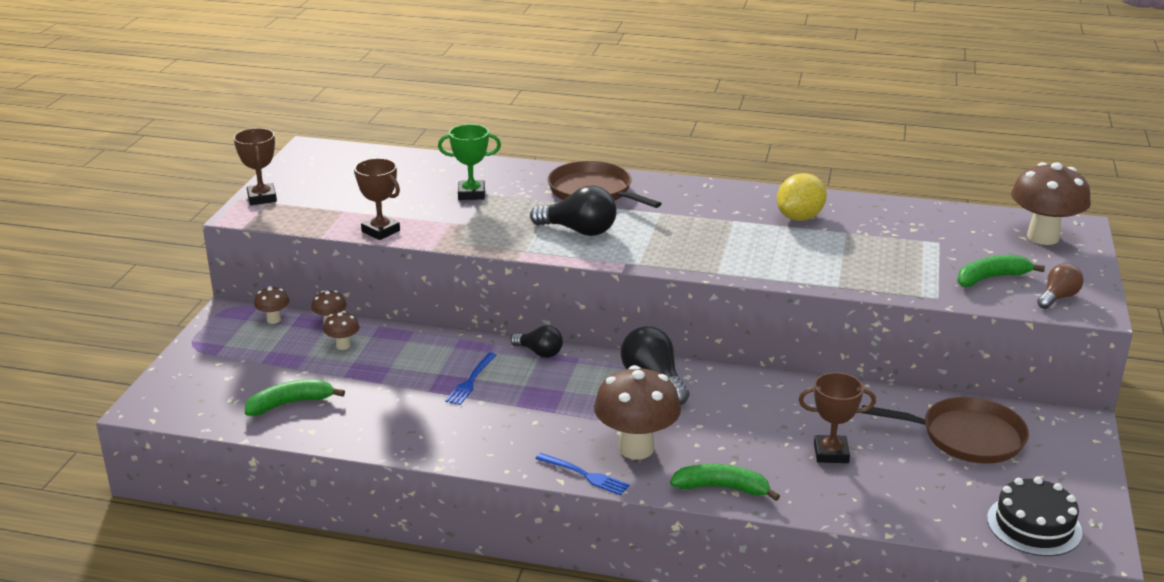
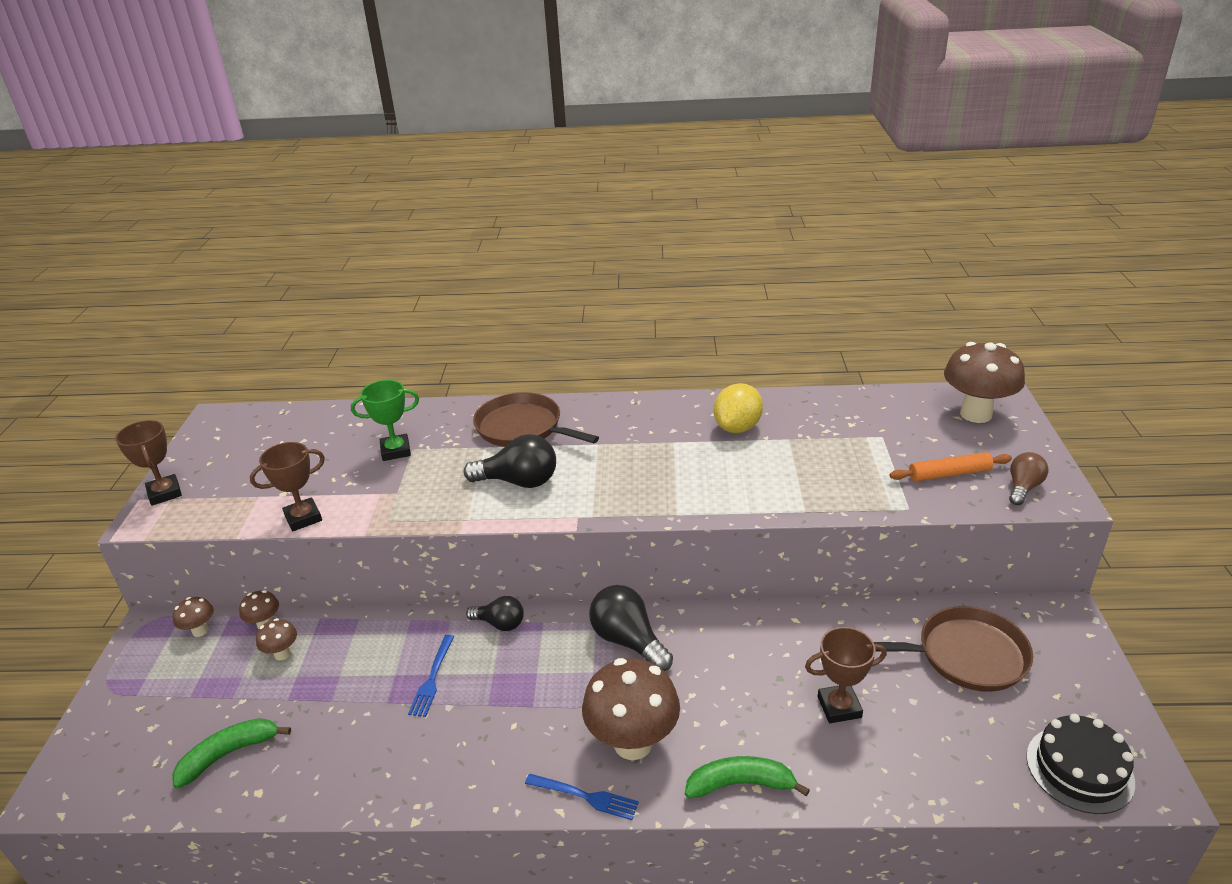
camera: 10 degrees left, 5 degrees up
(381, 231) = (303, 518): brown trophy -> brown trophy turned 60 degrees counterclockwise
(991, 278) = (949, 474): green banana -> orange rolling pin

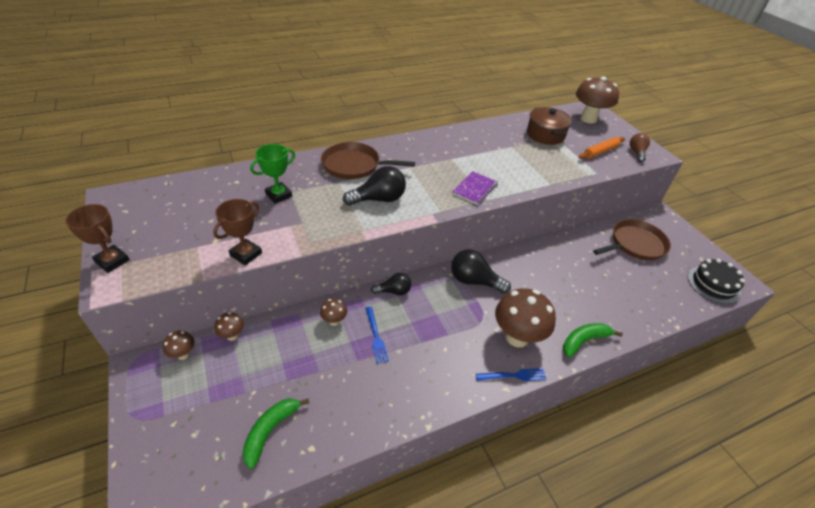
camera: 30 degrees left, 10 degrees up
(282, 654) = (260, 351): brown mushroom -> brown mushroom (334, 321)
(671, 494) = (474, 189): none -> purple notebook
(737, 427) = (480, 144): yellow lemon -> none
(839, 707) = (600, 286): brown trophy -> none
(867, 429) = (545, 135): none -> brown pot

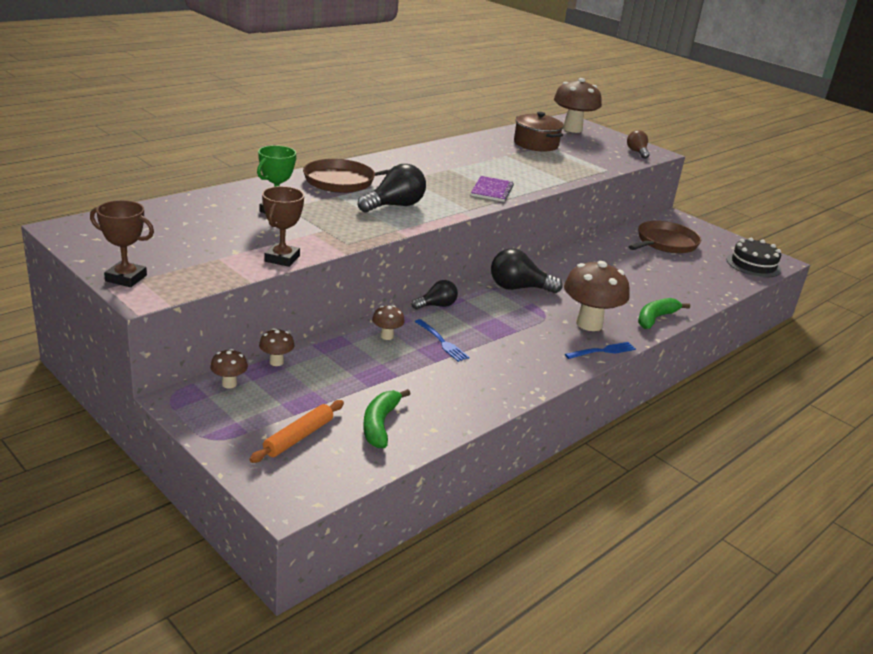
camera: 20 degrees left, 15 degrees down
(600, 151) = (601, 153): orange rolling pin -> orange rolling pin (299, 437)

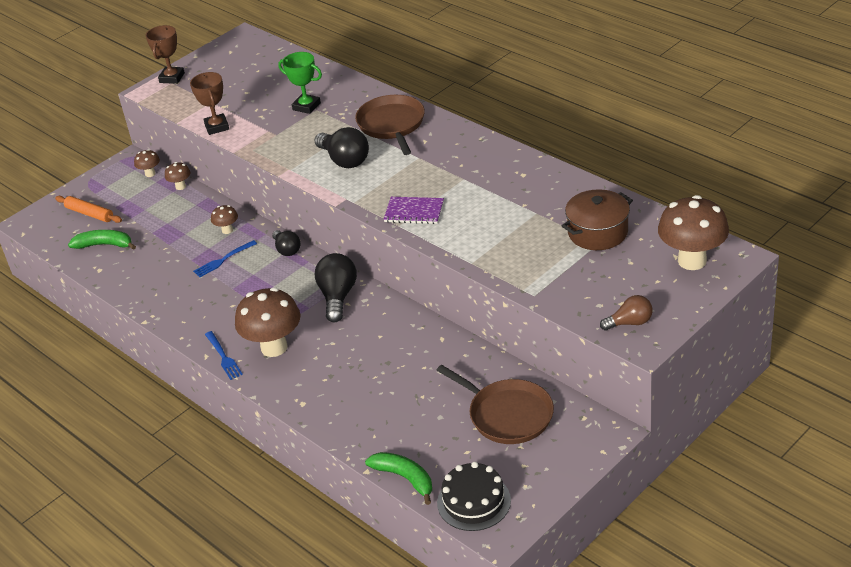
camera: 95 degrees right, 10 degrees up
(282, 259) = (217, 127): brown trophy -> brown trophy turned 60 degrees clockwise
(655, 318) = (297, 397): green banana -> green banana (405, 478)

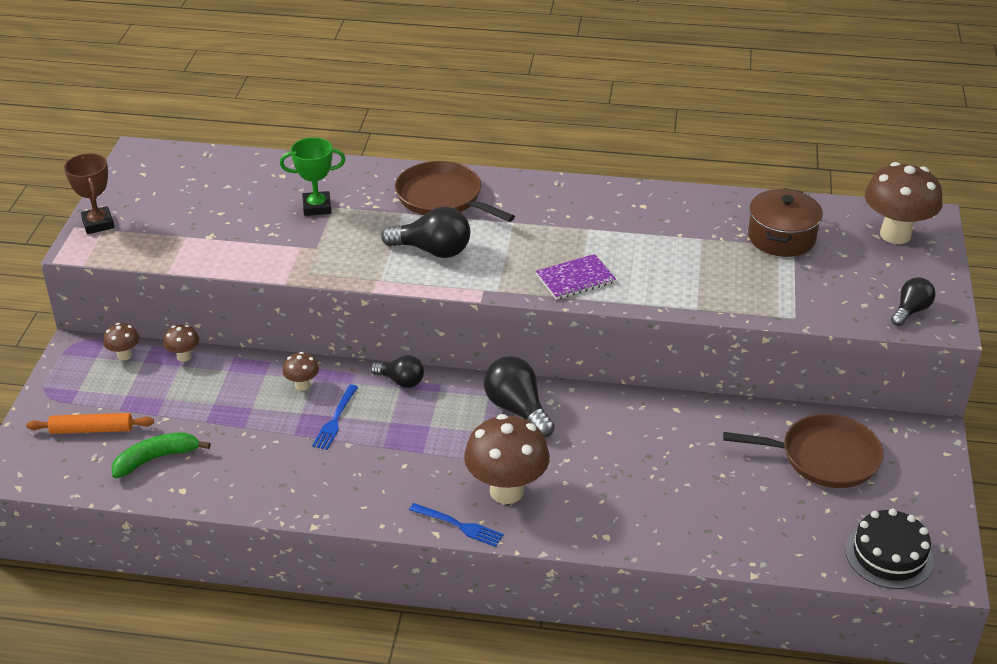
camera: 40 degrees left, 0 degrees up
(217, 127) = (229, 262): brown trophy -> none
(405, 478) = (799, 564): green banana -> none
(630, 323) = (910, 311): brown light bulb -> black light bulb

